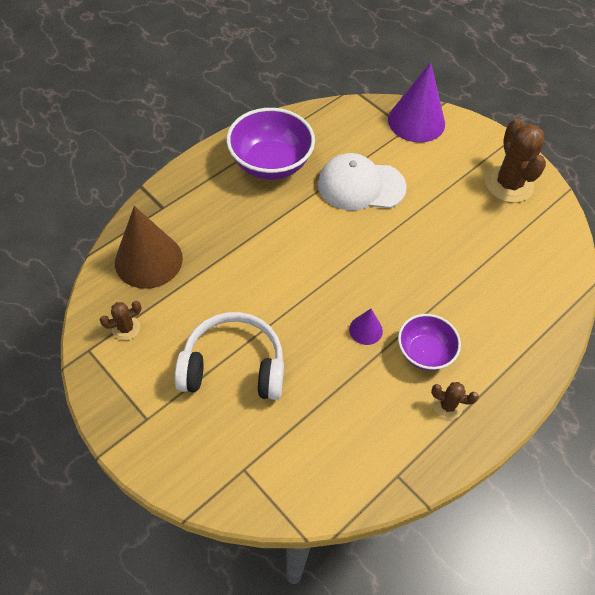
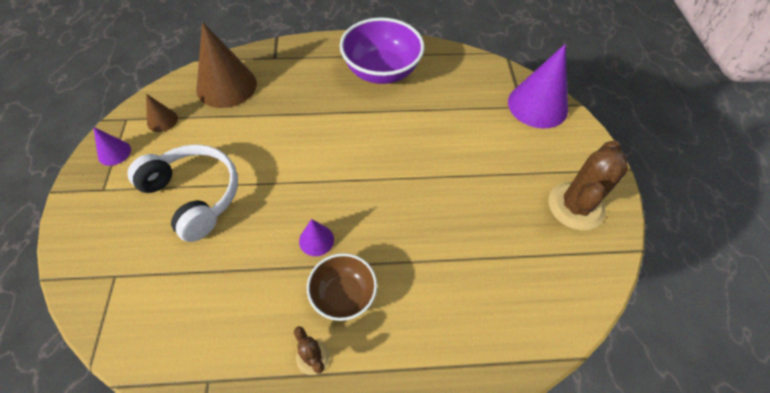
camera: 40 degrees right, 0 degrees up
(116, 384) = (114, 152): none -> purple cone
(126, 328) = (162, 120): brown cactus -> brown cone
(361, 186) = (435, 127): white cap -> none
(424, 352) = (343, 295): purple bowl -> brown bowl

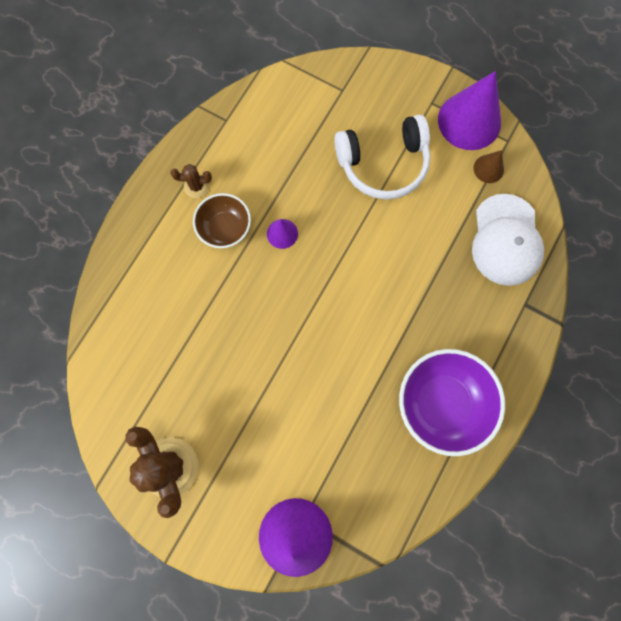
camera: 125 degrees right, 20 degrees up
(114, 152) = (469, 121): purple cone -> purple cone, size x2.11
(226, 86) = (506, 240): brown cone -> white cap

